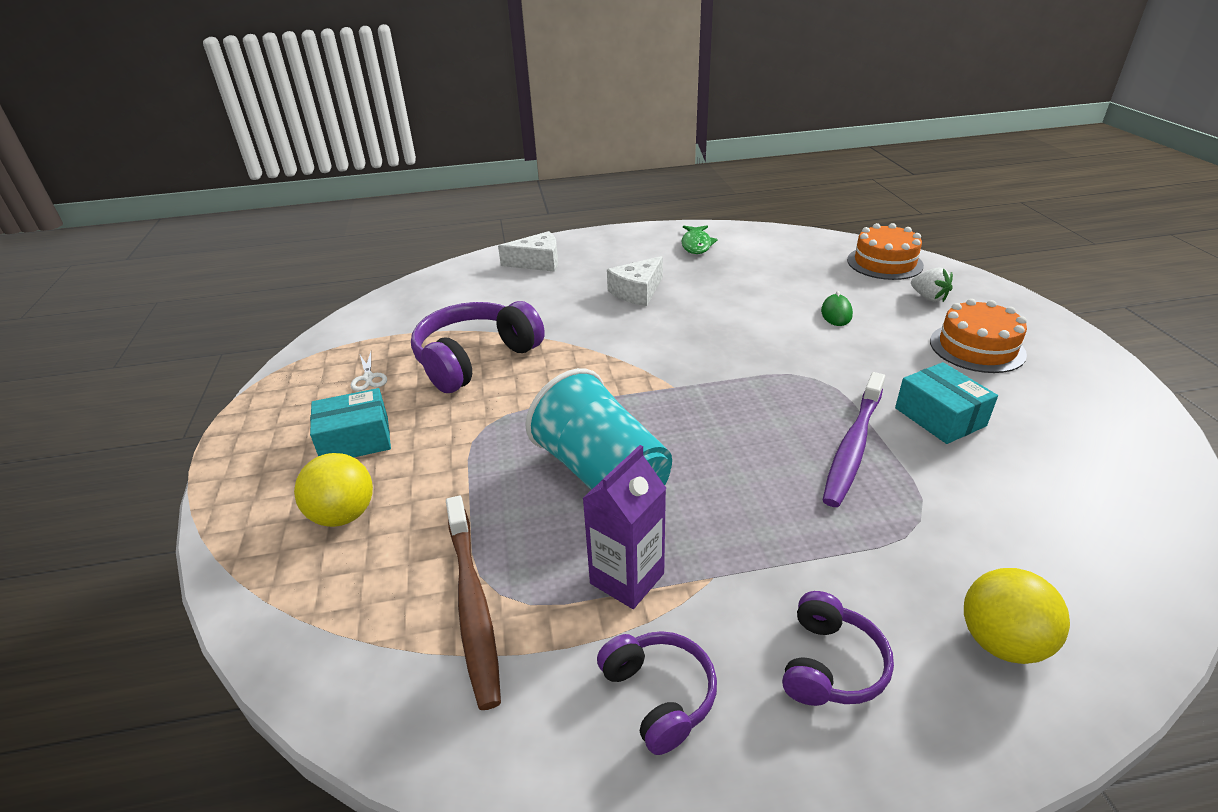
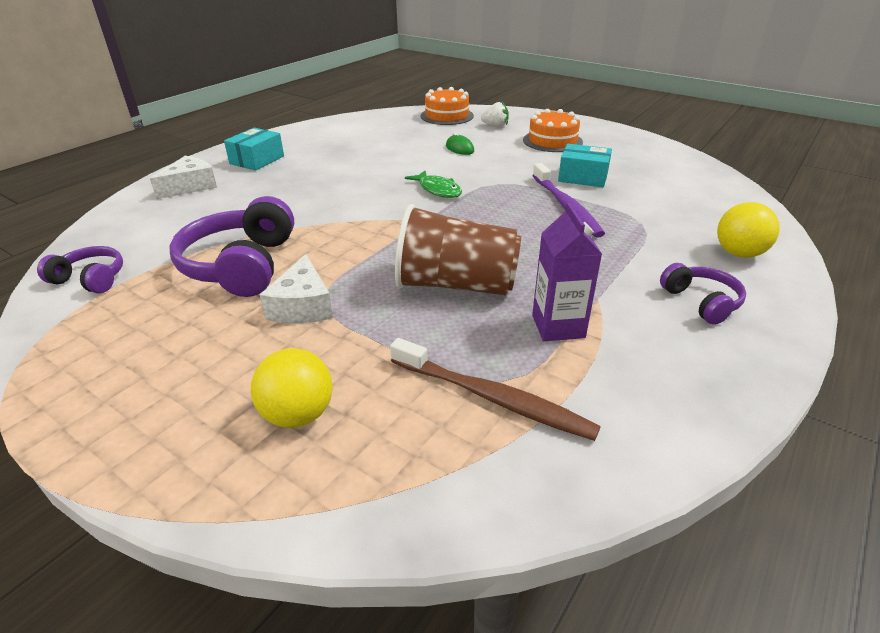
camera: 45 degrees left, 0 degrees up
(355, 440) = (218, 365): turquoise box -> turquoise box (257, 160)
(368, 378) = (152, 320): white scissors -> none
(602, 474) = (456, 285): turquoise cup -> brown cup
(637, 291) = (310, 178): white cheese -> white cheese (302, 306)
(659, 695) = (660, 366): purple headphones -> purple headphones (90, 279)
(696, 245) = (310, 139): green fish -> green fish (438, 190)

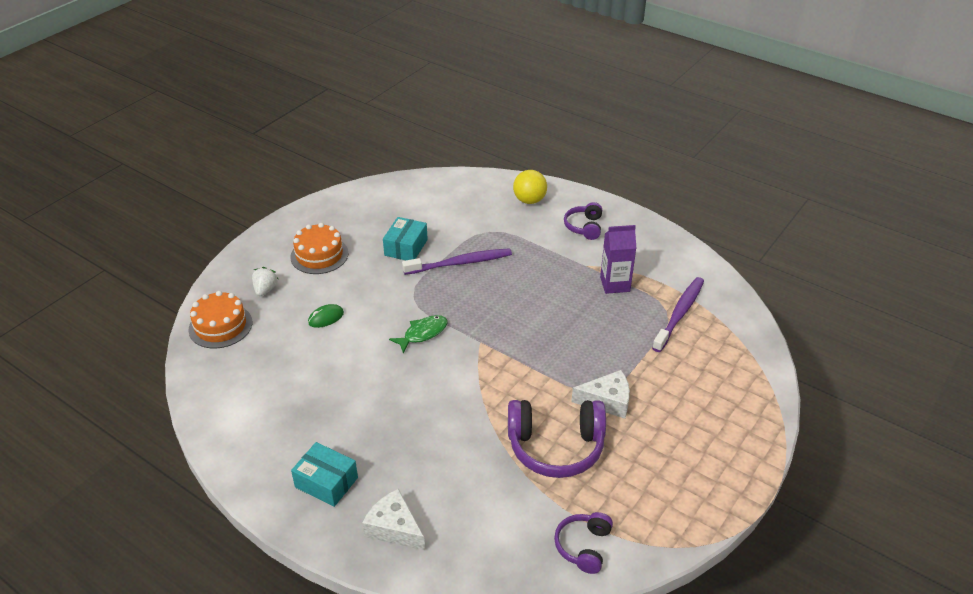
camera: 90 degrees left, 5 degrees up
(298, 415) = (708, 388): yellow ball -> none
(456, 285) = (575, 325): brown cup -> none
(493, 398) = (679, 314): brown toothbrush -> purple toothbrush
(701, 302) = (584, 227): purple headphones -> purple headphones turned 60 degrees counterclockwise

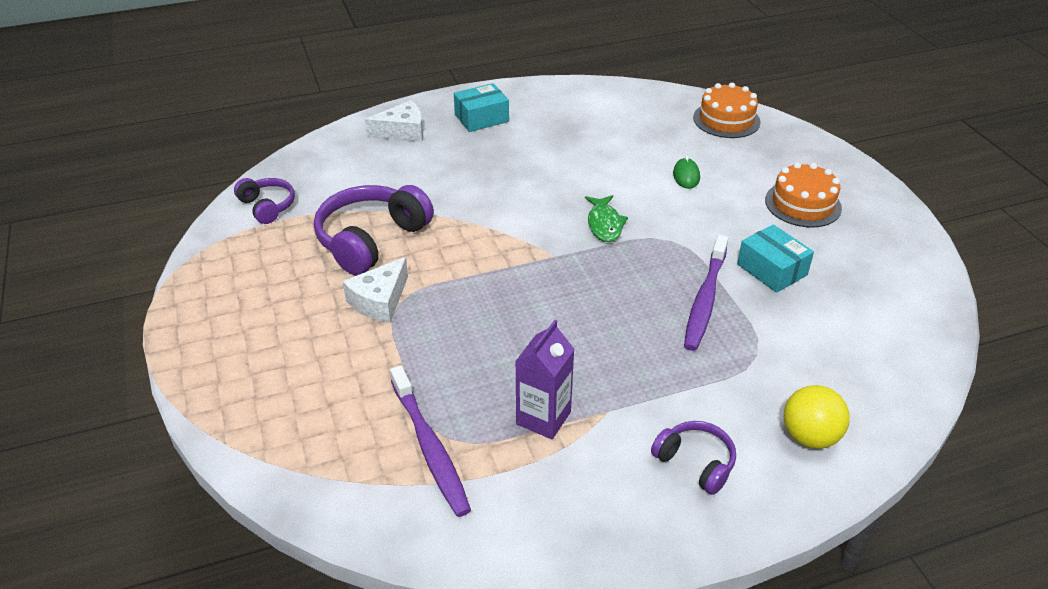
camera: 125 degrees right, 0 degrees up
(265, 290) = (764, 155): white strawberry -> none

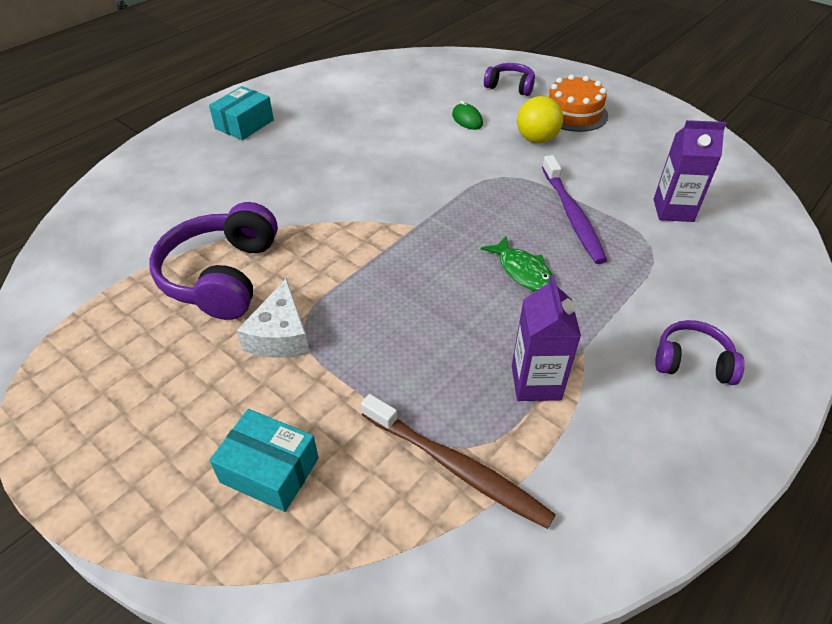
camera: 30 degrees left, 5 degrees up
(267, 206) = (73, 284): purple headphones -> purple headphones (510, 86)
(402, 132) = (173, 160): white cheese -> none
(430, 447) = (457, 467): purple toothbrush -> brown toothbrush
(604, 224) = (435, 182): green fish -> green fish (522, 271)
(726, 120) = (459, 66): orange cake -> none
(772, 269) = (598, 172): turquoise box -> turquoise box (269, 470)
(809, 436) = (749, 297): yellow ball -> yellow ball (536, 139)
(813, 332) = (673, 210): none -> purple carton

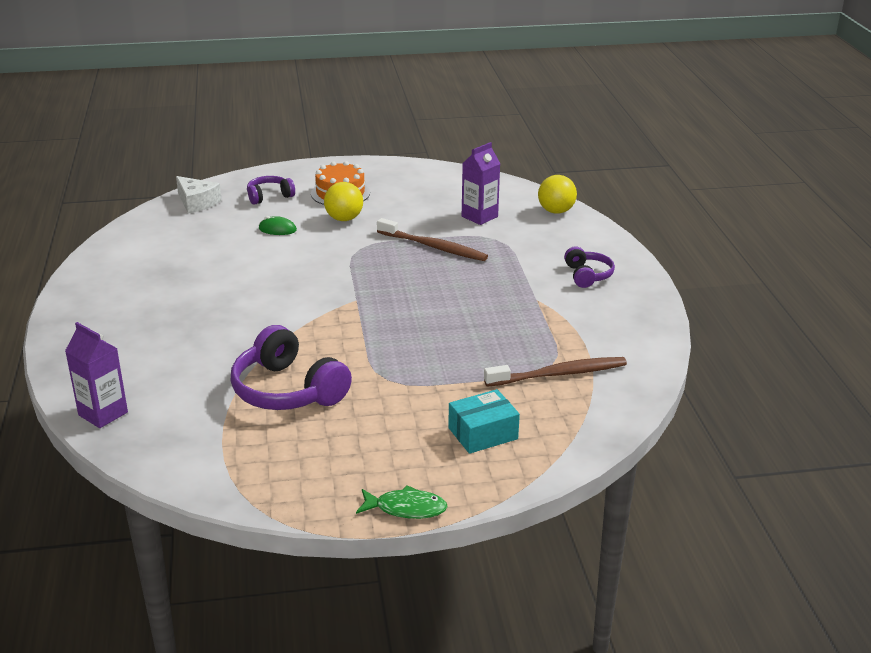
camera: 50 degrees left, 15 degrees down
(244, 124) = (111, 314): turquoise box -> none
(280, 335) = (381, 389): white cheese -> white cheese (196, 202)
(522, 271) = (453, 286): green fish -> green fish (406, 508)
(536, 382) = (538, 324): purple carton -> purple carton (103, 414)
(572, 216) = (433, 247): purple toothbrush -> brown toothbrush
(692, 362) = (587, 275): purple headphones -> purple headphones turned 120 degrees clockwise
(776, 255) = (556, 211): none -> yellow ball

